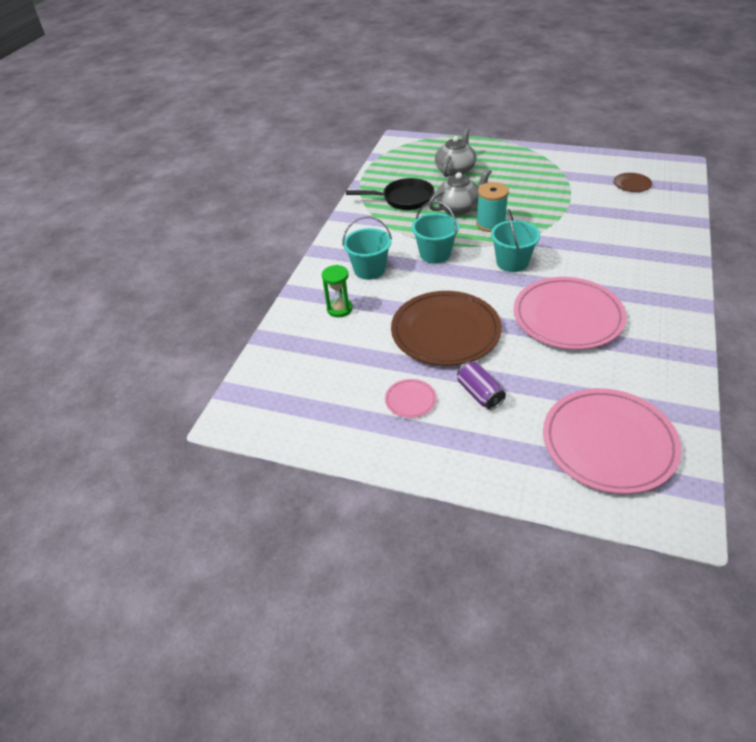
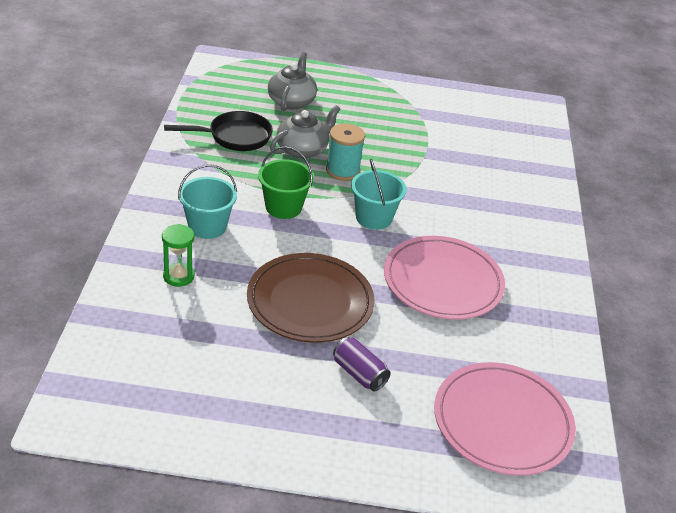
camera: 20 degrees left, 5 degrees down
(410, 400) = (282, 384): pink plate -> none
(435, 254) = (283, 207): turquoise bucket -> green bucket
(632, 184) = (492, 126): brown plate -> none

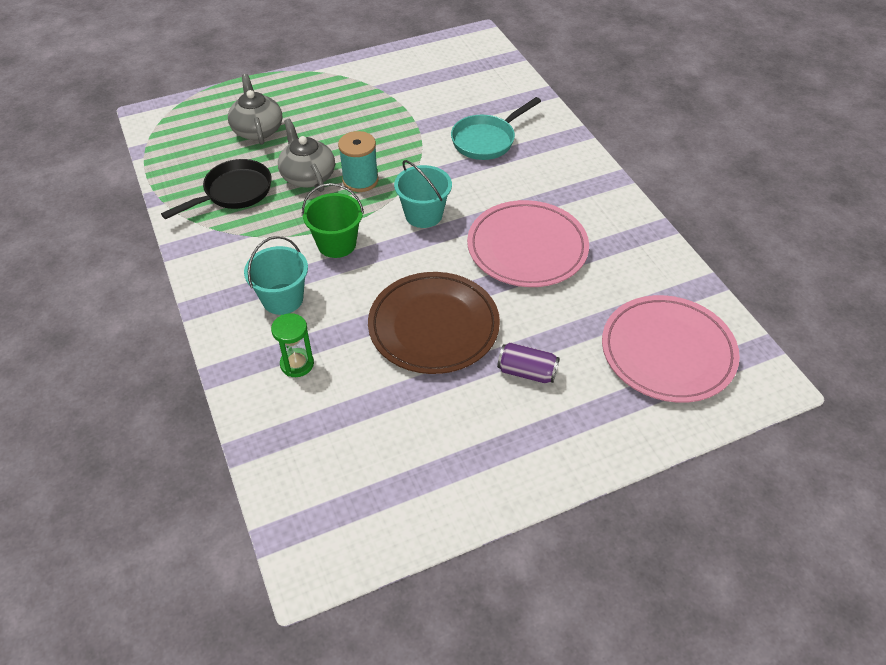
camera: 25 degrees left, 10 degrees up
(303, 149) = (308, 176): grey teapot -> grey teapot turned 45 degrees counterclockwise
(478, 186) = (487, 140): none -> turquoise pan

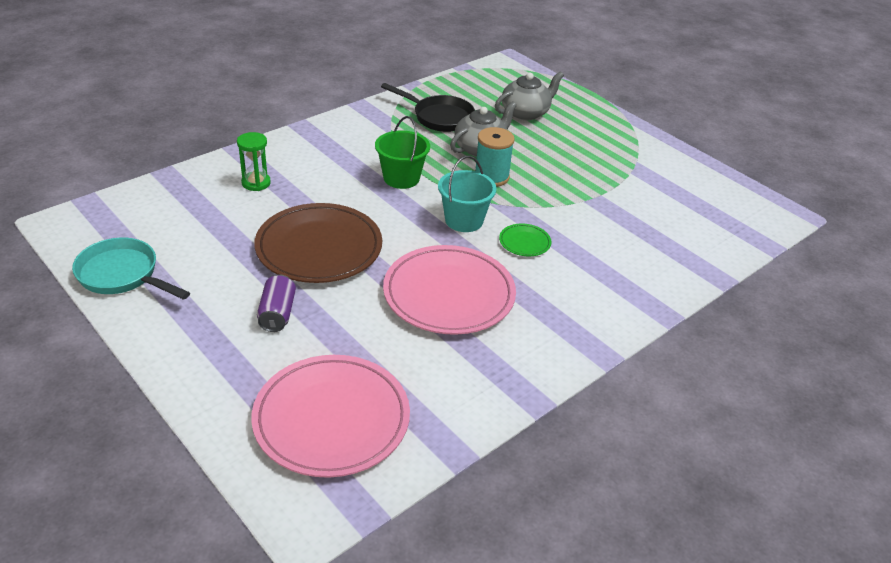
camera: 70 degrees right, 10 degrees down
(282, 299) = (325, 163): turquoise bucket -> none
(468, 184) = (524, 242): none -> green plate
(487, 140) = (603, 245): turquoise pan -> turquoise pan (122, 275)

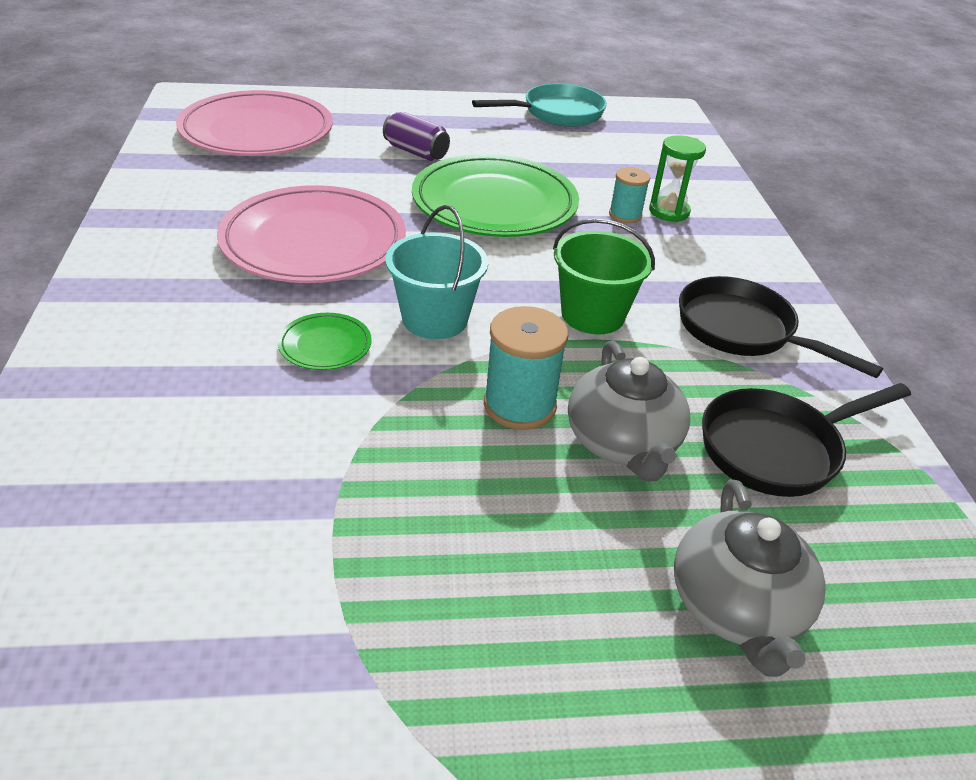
camera: 125 degrees right, 0 degrees up
(278, 196) = (625, 215): none -> turquoise spool
(319, 248) = (494, 203): brown plate -> green plate
(363, 137) = (742, 331): none -> black pan

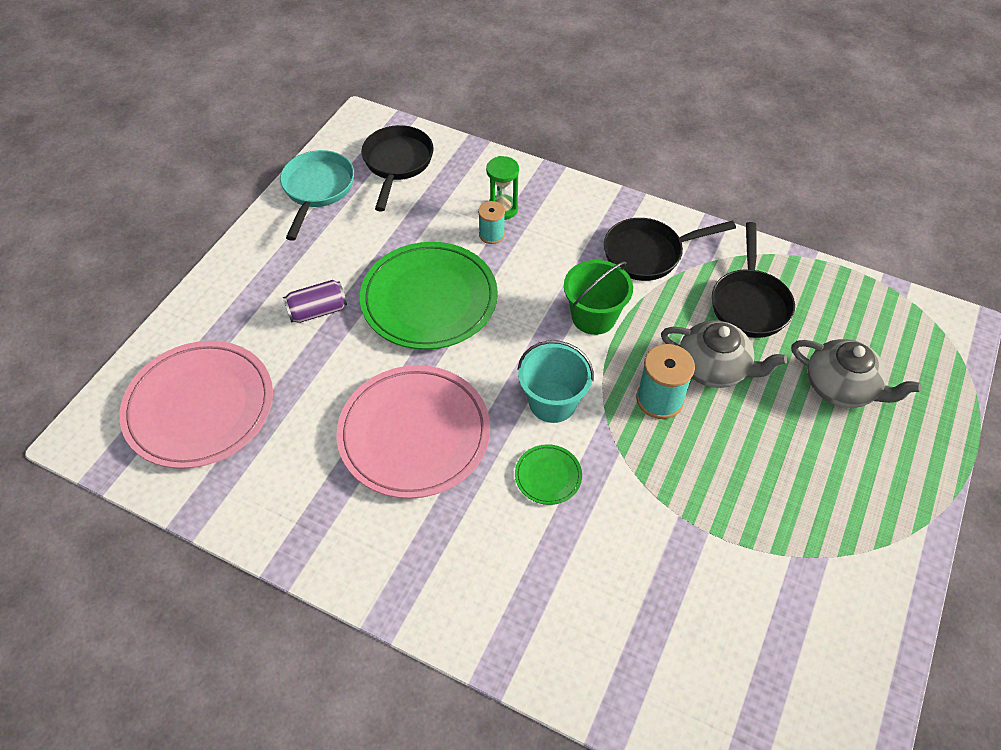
camera: 55 degrees left, 15 degrees up
(643, 140) = (397, 163): none -> black pan

